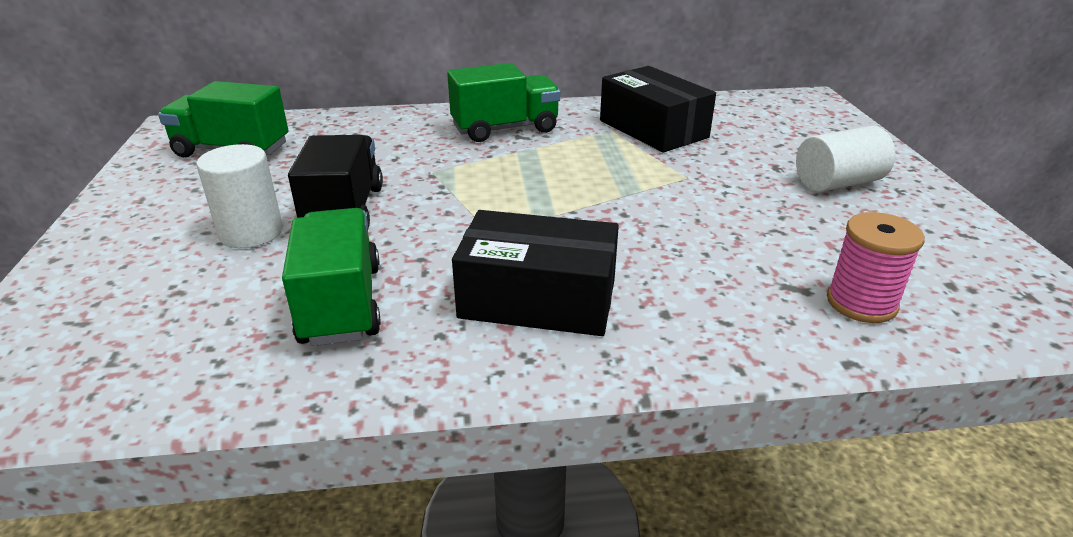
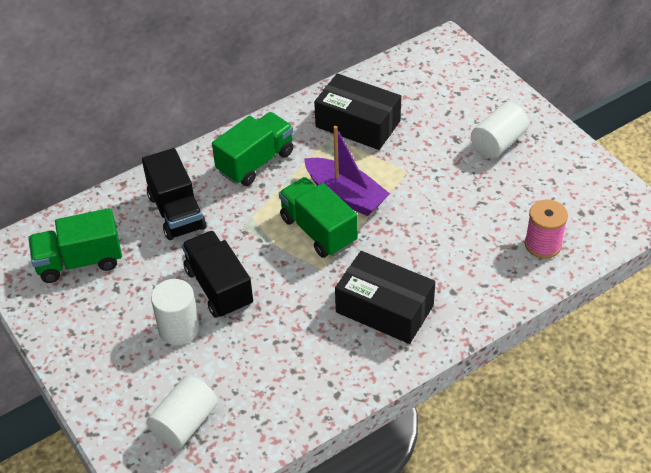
camera: 25 degrees left, 15 degrees up
(121, 332) = (185, 423): none -> white cylinder
(341, 304) = (284, 356): green truck -> green truck (318, 230)
(377, 142) = (176, 212): none -> black truck
(538, 299) = (384, 309): black box -> black box turned 45 degrees clockwise
(586, 177) = (345, 195): none -> purple boat

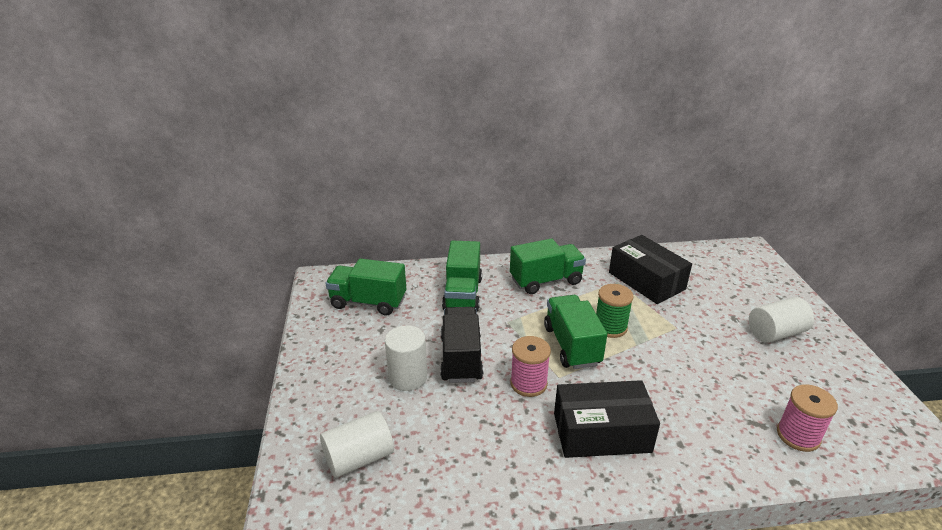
camera: 25 degrees right, 15 degrees down
(176, 212) = (463, 294): black truck -> green truck
(298, 288) = (528, 383): none -> pink spool
(345, 195) = (610, 327): purple boat -> green spool
(384, 309) = (601, 432): black box -> black box turned 60 degrees counterclockwise

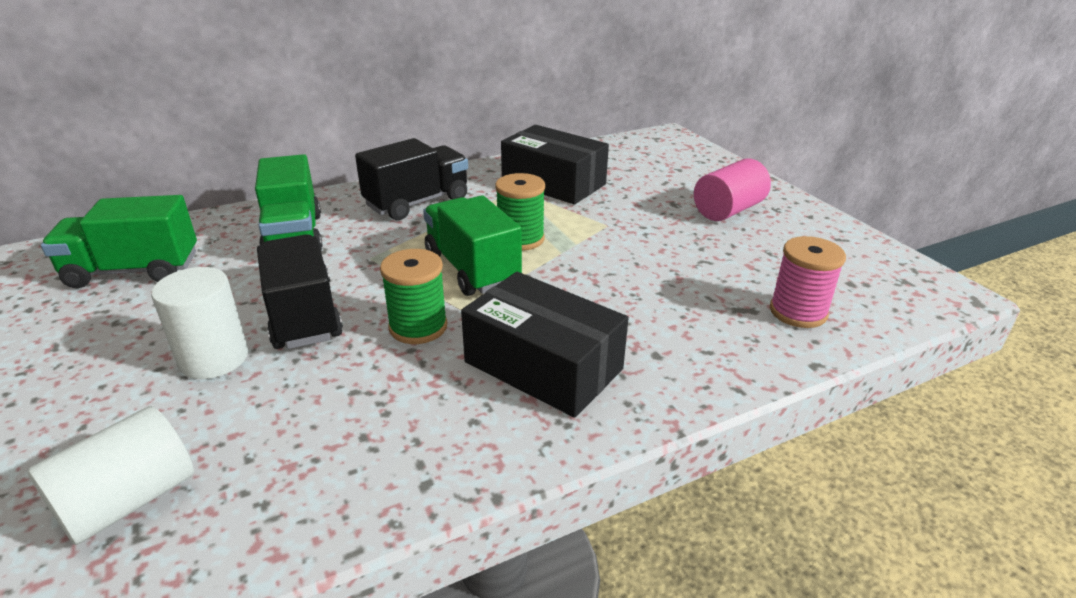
camera: 20 degrees left, 0 degrees up
(528, 383) = (418, 327): pink spool -> green spool
(546, 281) = (417, 202): green truck -> black truck
(601, 432) = (543, 366): black box -> black box turned 60 degrees clockwise
(776, 333) = (728, 210): white cylinder -> pink cylinder

